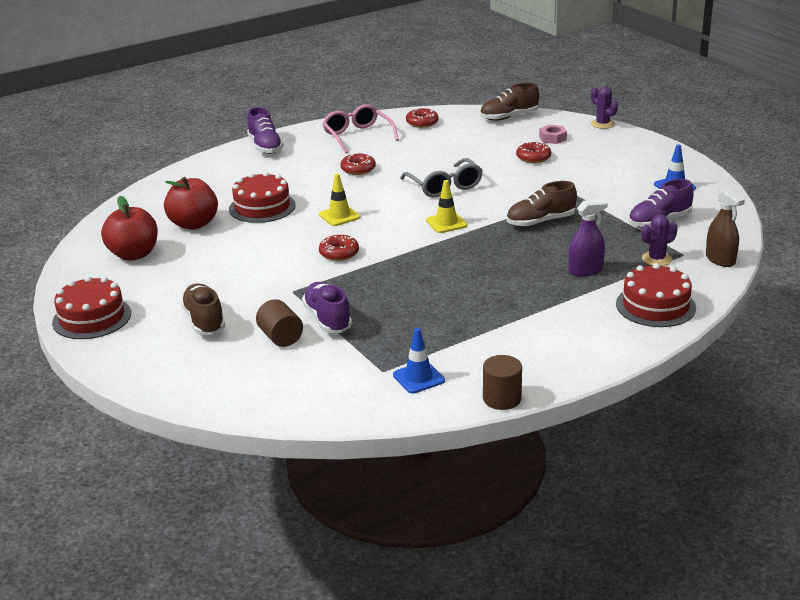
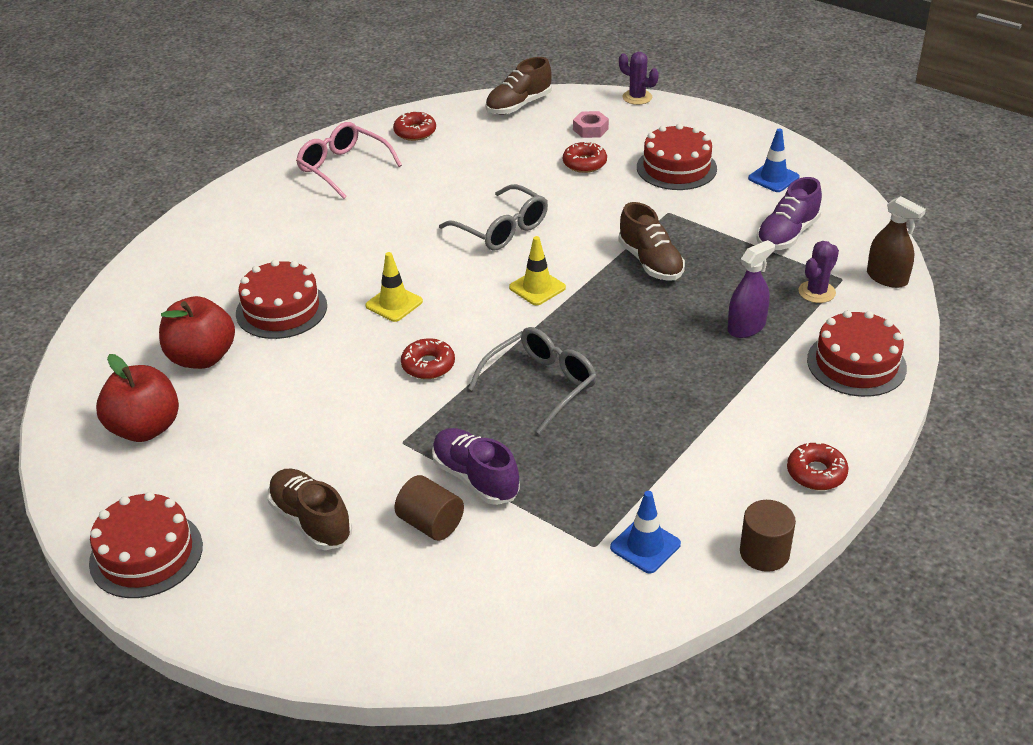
camera: 20 degrees left, 10 degrees up
(265, 147) = (228, 207): purple shoe -> none
(358, 169) = (375, 222): red donut -> red donut (816, 473)
(409, 277) = (541, 385): none -> grey glasses
(540, 222) = (650, 262): brown shoe -> brown shoe turned 75 degrees counterclockwise
(602, 170) = (676, 168): none -> red cake

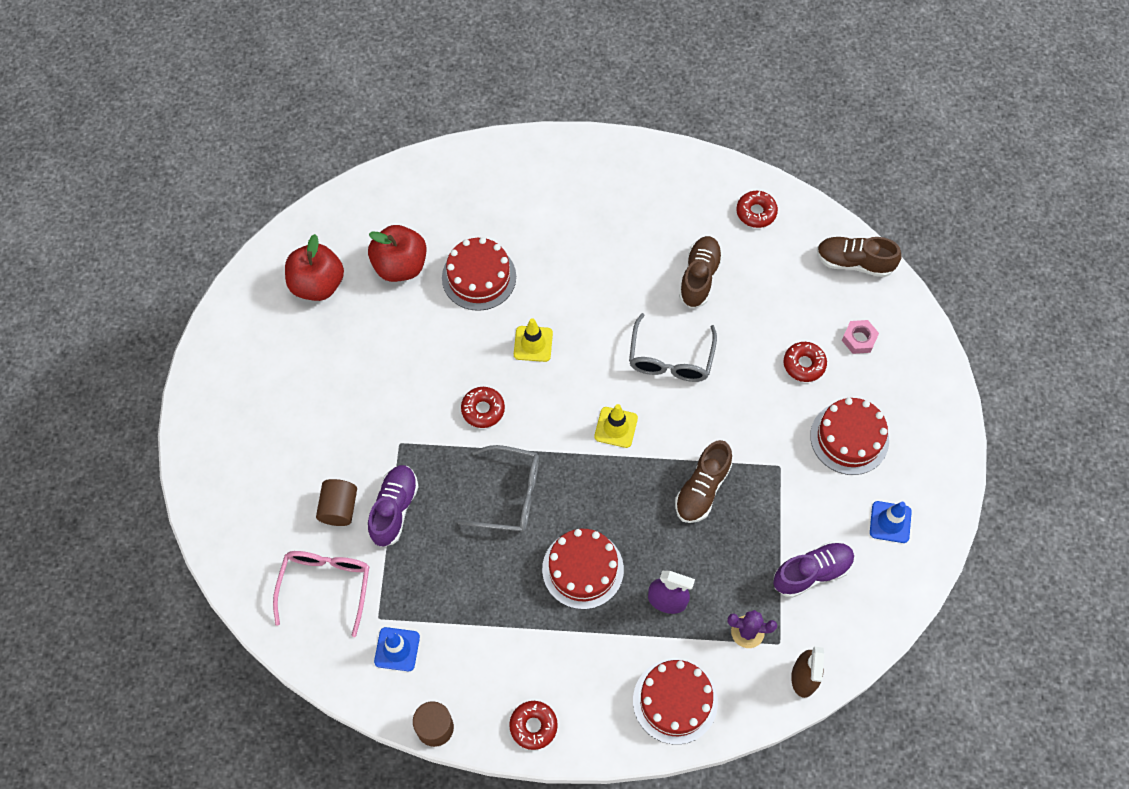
camera: 55 degrees right, 25 degrees up
(146, 554) = (221, 366): red cake -> red cake (583, 569)
(311, 521) = (300, 437): brown shoe -> brown shoe (699, 277)
(343, 168) = (670, 196): pink glasses -> pink glasses (325, 586)
(637, 97) = (938, 346): purple cactus -> none
(787, 235) = (812, 573): purple shoe -> purple shoe turned 150 degrees clockwise

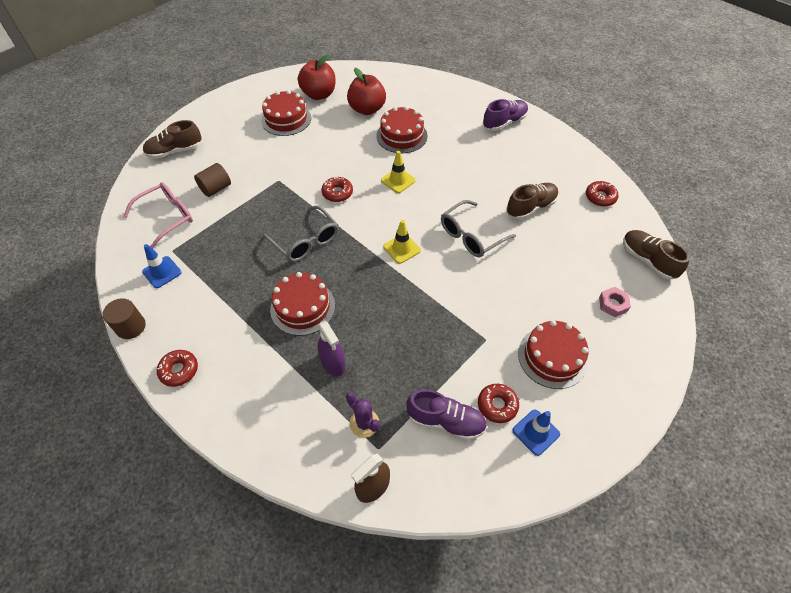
camera: 40 degrees right, 10 degrees down
(394, 509) = (240, 207): purple shoe -> purple shoe (504, 122)
(675, 701) = (273, 427): red cake -> red cake (286, 119)
(702, 489) = (420, 316): brown shoe -> brown shoe (175, 151)
(804, 364) = (558, 293): red donut -> red donut (497, 405)

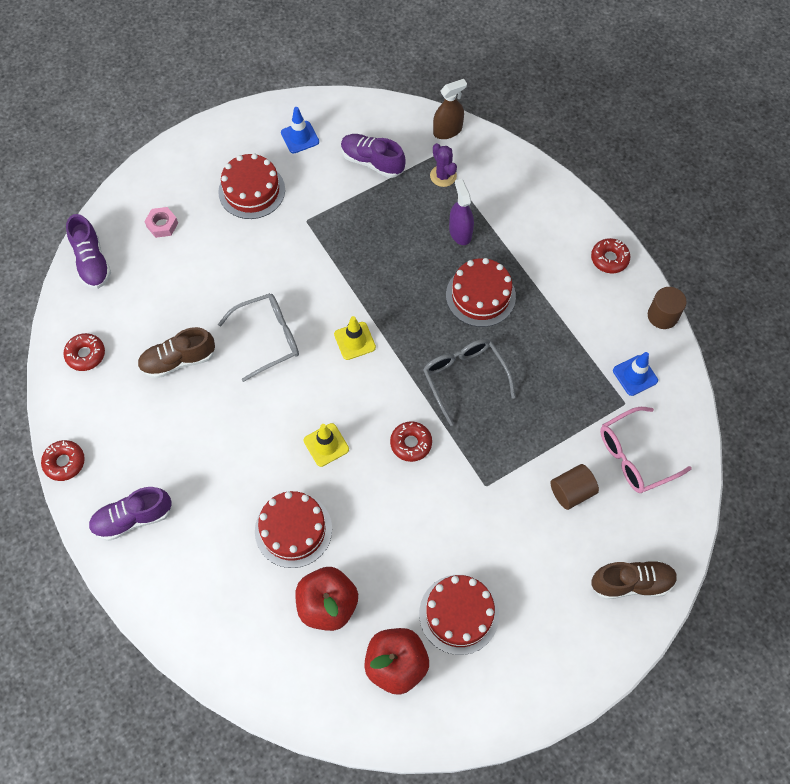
camera: 165 degrees left, 10 degrees up
(497, 405) = (322, 163): red donut -> red donut (64, 462)
(647, 260) = (92, 262): brown shoe -> purple shoe

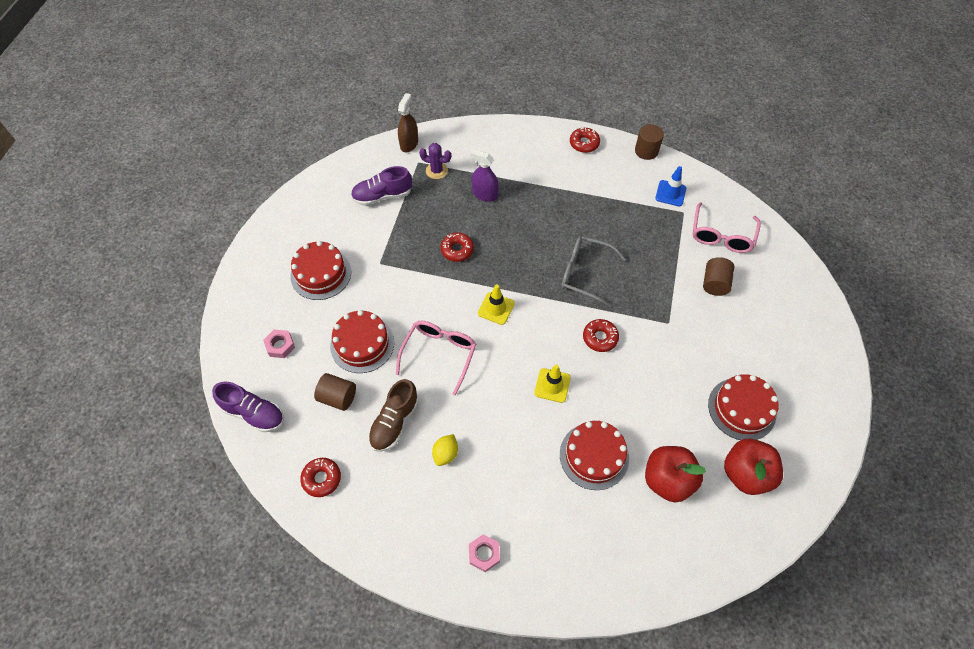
camera: 45 degrees left, 5 degrees down
(64, 462) = (391, 566): red donut -> red donut (457, 250)
(133, 518) = (484, 554): purple shoe -> pink nut
(159, 303) = (338, 397): none -> brown cylinder
(187, 420) = (445, 454): none -> yellow lemon
(268, 338) = (439, 355): grey glasses -> pink glasses
(300, 137) = (316, 217): blue traffic cone -> none
(480, 295) = (538, 220): red cake -> red cake (362, 344)
(631, 583) = (800, 303): brown shoe -> none

